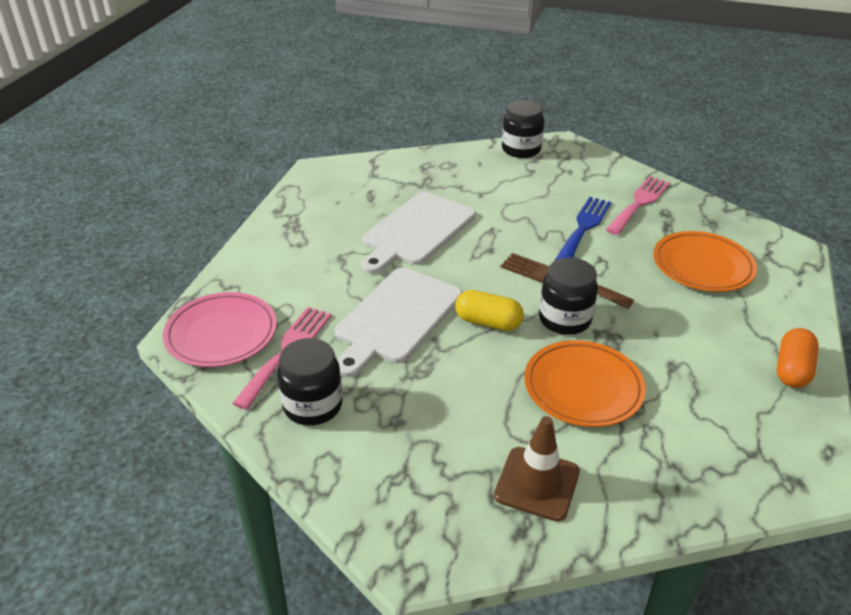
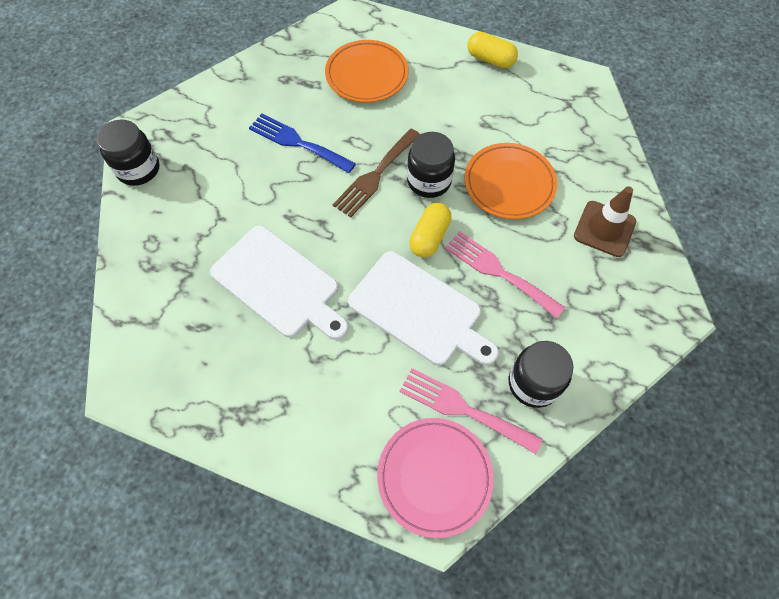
camera: 85 degrees left, 25 degrees up
(639, 203) = (266, 93): pink fork -> pink fork (498, 272)
(792, 370) = (490, 59): orange capsule -> yellow capsule

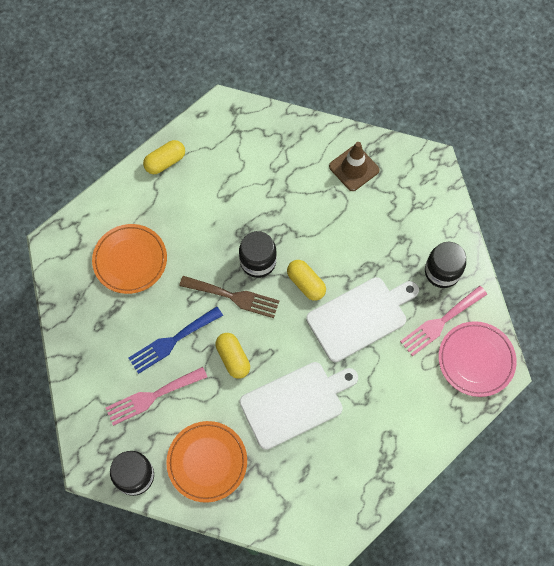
camera: 65 degrees left, 5 degrees up
(304, 203) = (233, 358): none -> yellow capsule
(375, 175) = (234, 297): brown fork -> brown fork turned 45 degrees counterclockwise
(498, 272) = (354, 252): pink fork -> pink fork (152, 396)
(509, 184) = (288, 209): orange plate -> orange plate (207, 462)

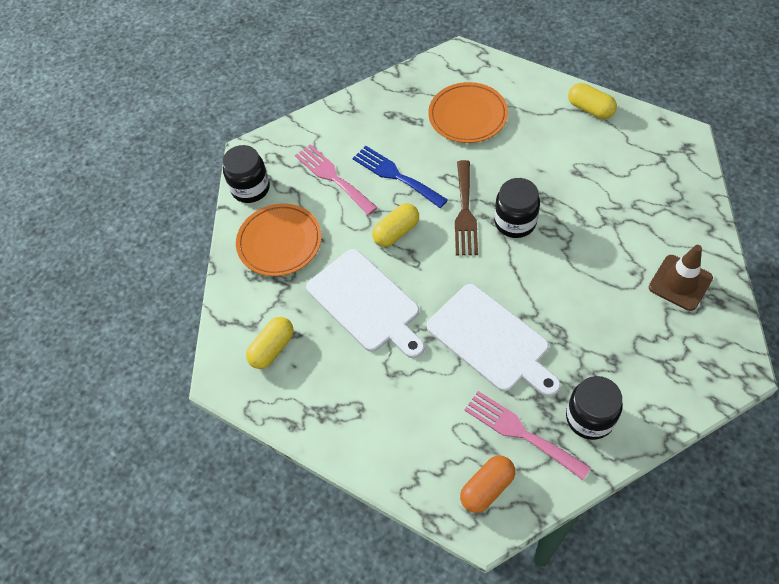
camera: 80 degrees right, 10 degrees down
(306, 283) = (509, 274): yellow capsule -> yellow capsule (272, 348)
(476, 360) = (487, 488): pink plate -> orange capsule

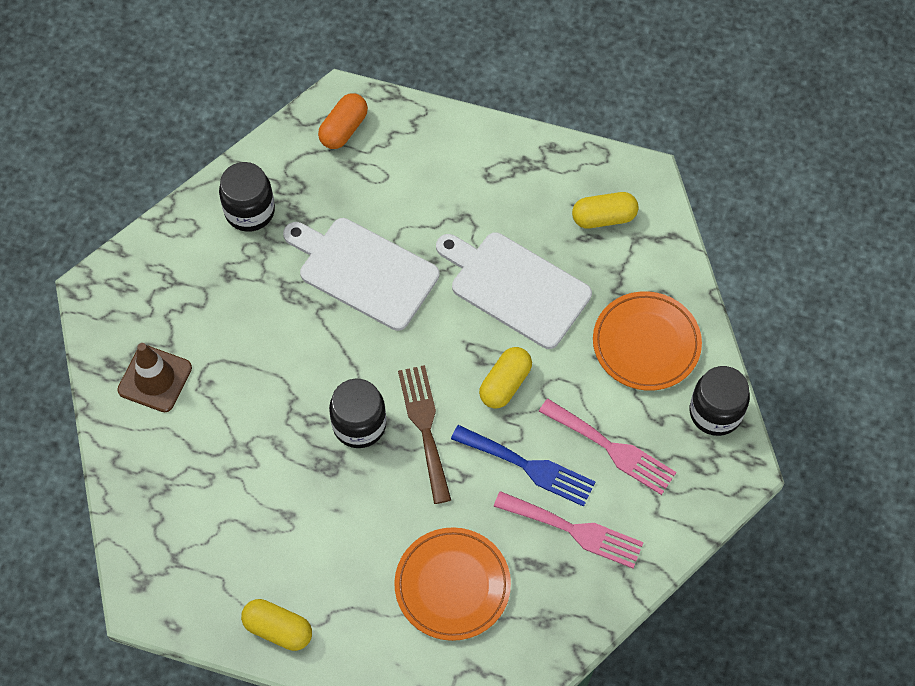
camera: 160 degrees right, 5 degrees up
(272, 348) = (604, 218): yellow capsule -> yellow capsule turned 60 degrees clockwise
(520, 432) = (318, 184): pink fork -> pink fork (574, 530)

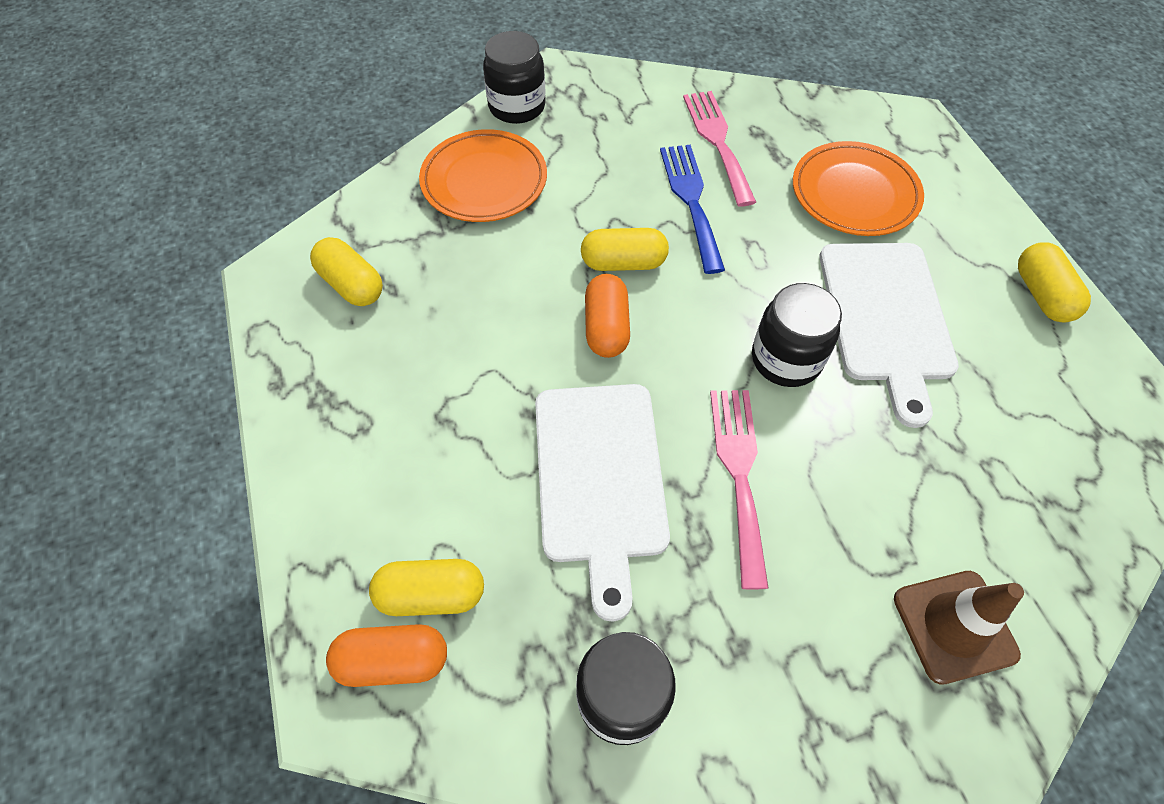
camera: 125 degrees left, 5 degrees down
(363, 160) = (431, 594): none -> yellow capsule
(425, 427) = (732, 301): brown fork -> none
(461, 339) = (606, 327): none -> orange capsule
(515, 287) = (501, 315): white cutting board -> white cutting board (886, 317)
(612, 449) = (616, 154): pink fork -> pink fork (739, 473)

